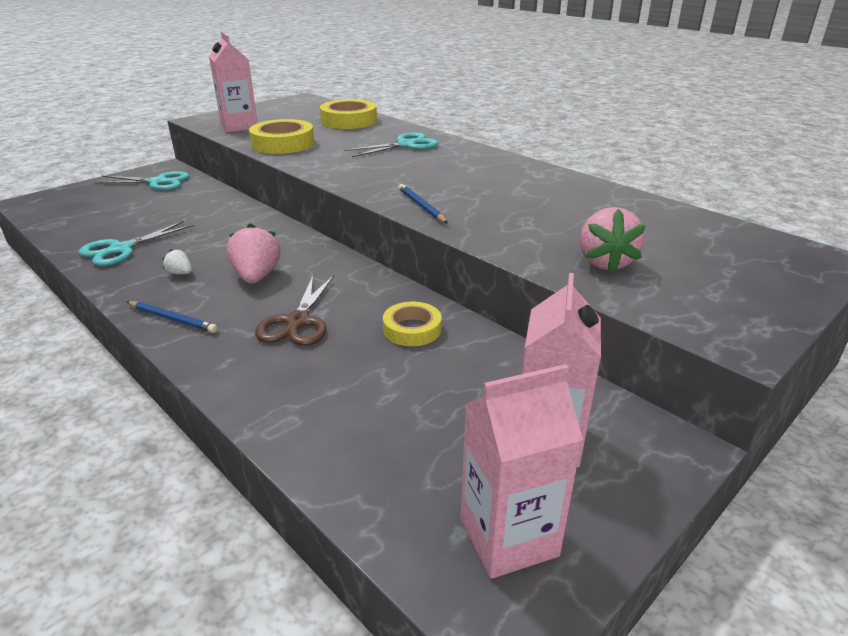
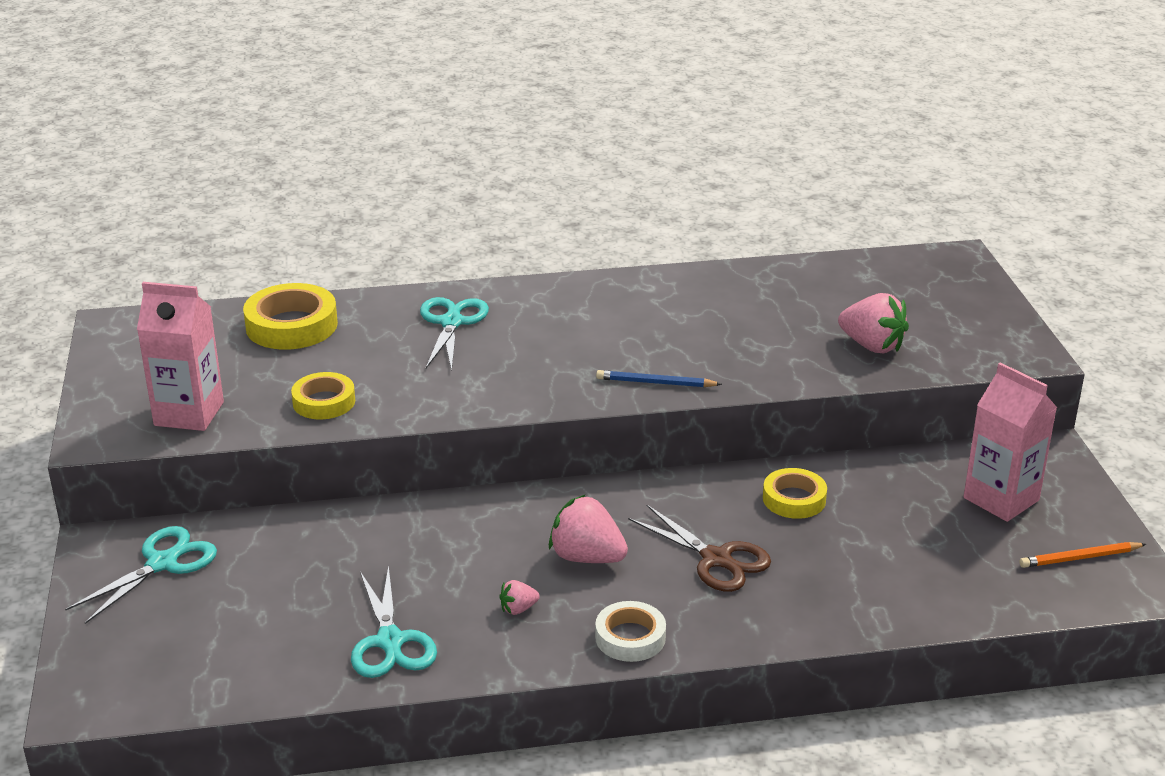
camera: 55 degrees left, 0 degrees up
(173, 319) = (630, 637): blue pencil -> white tape
(180, 273) = (518, 609): white strawberry -> pink strawberry
(283, 143) = (324, 402): yellow tape -> yellow tape, size x0.64
(508, 537) = (1080, 558): pink carton -> orange pencil

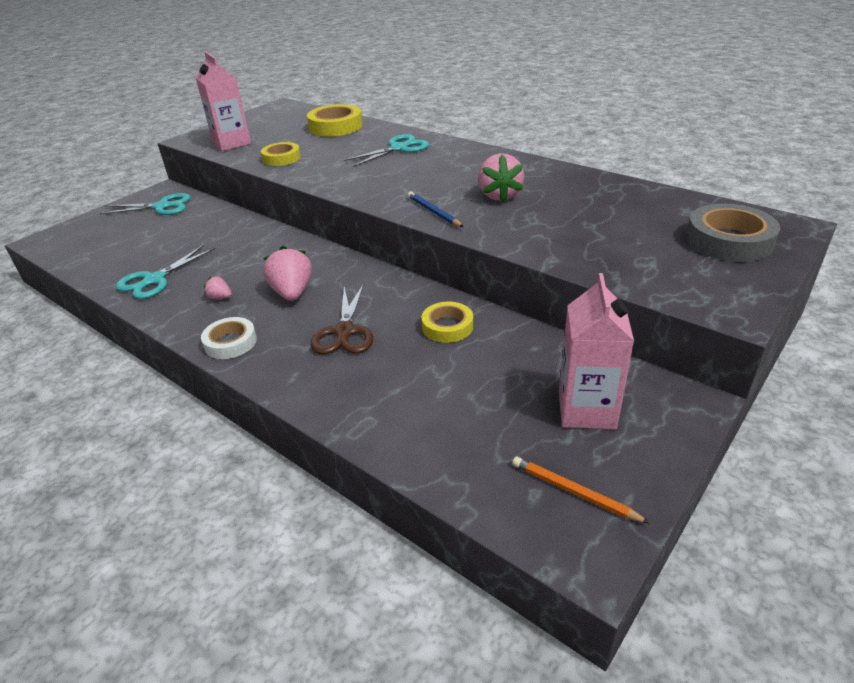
camera: 50 degrees right, 5 degrees up
(872, 346) = (608, 250): pink strawberry -> pink strawberry (499, 195)
(938, 292) = (729, 241): none -> grey tape

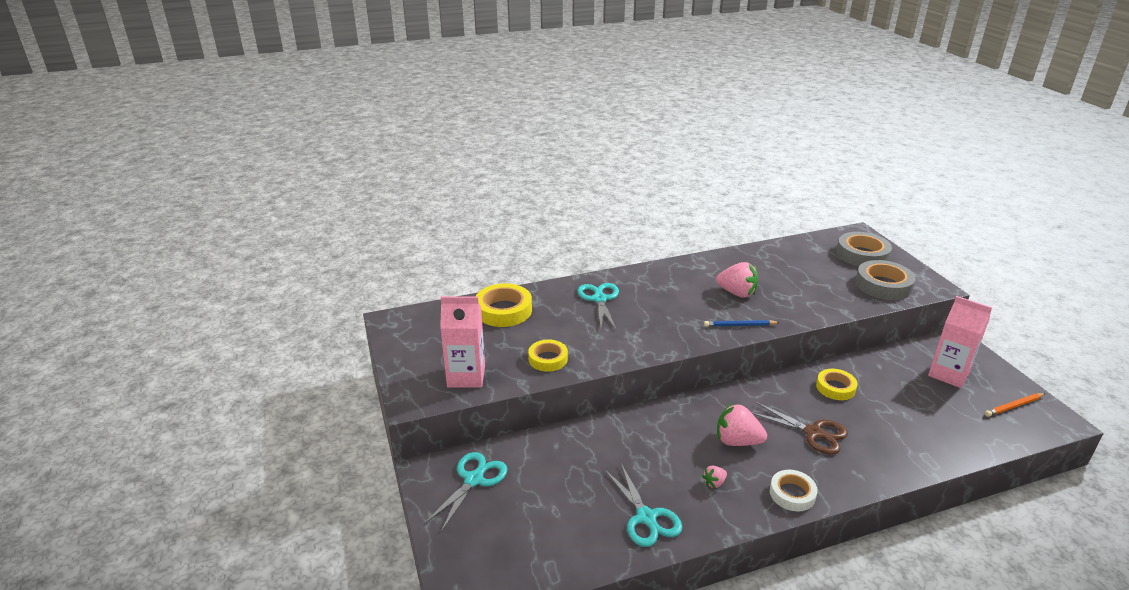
camera: 60 degrees left, 5 degrees down
(666, 271) = (883, 285): none -> grey tape

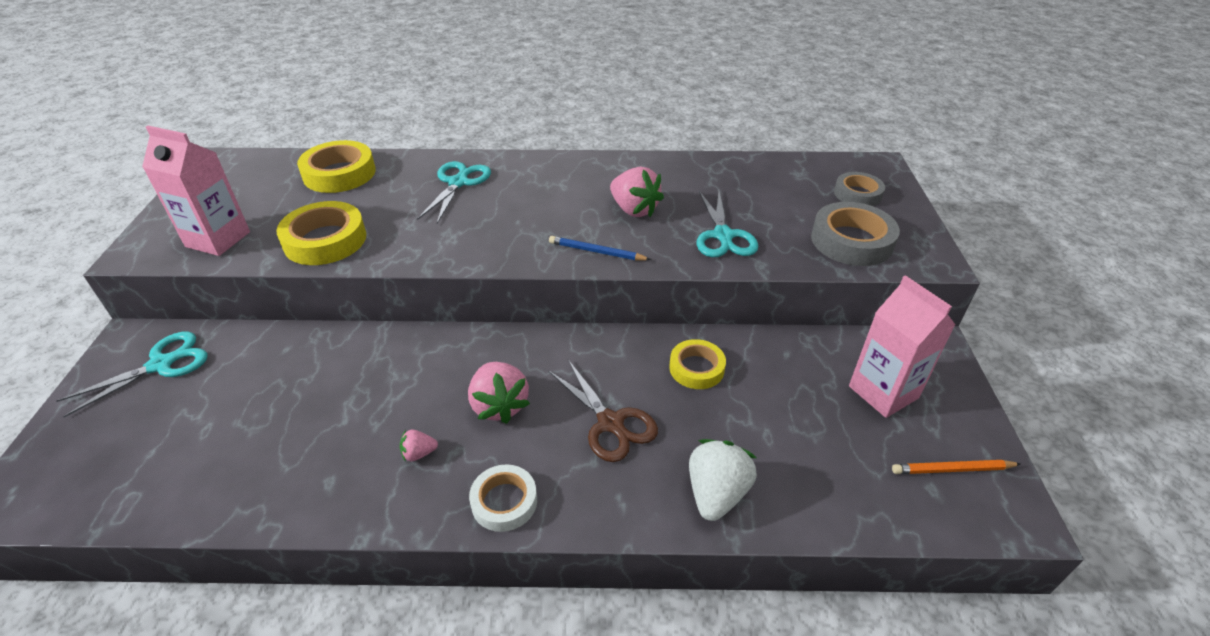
camera: 20 degrees right, 10 degrees up
(548, 359) = (325, 240): yellow tape -> yellow tape, size x1.57
(646, 517) = (295, 473): turquoise scissors -> turquoise scissors (723, 235)
(737, 441) = (499, 405): pink strawberry -> pink strawberry turned 150 degrees counterclockwise
(862, 254) = (857, 194): grey tape -> grey tape, size x0.64
(905, 454) = (716, 493): none -> white strawberry

